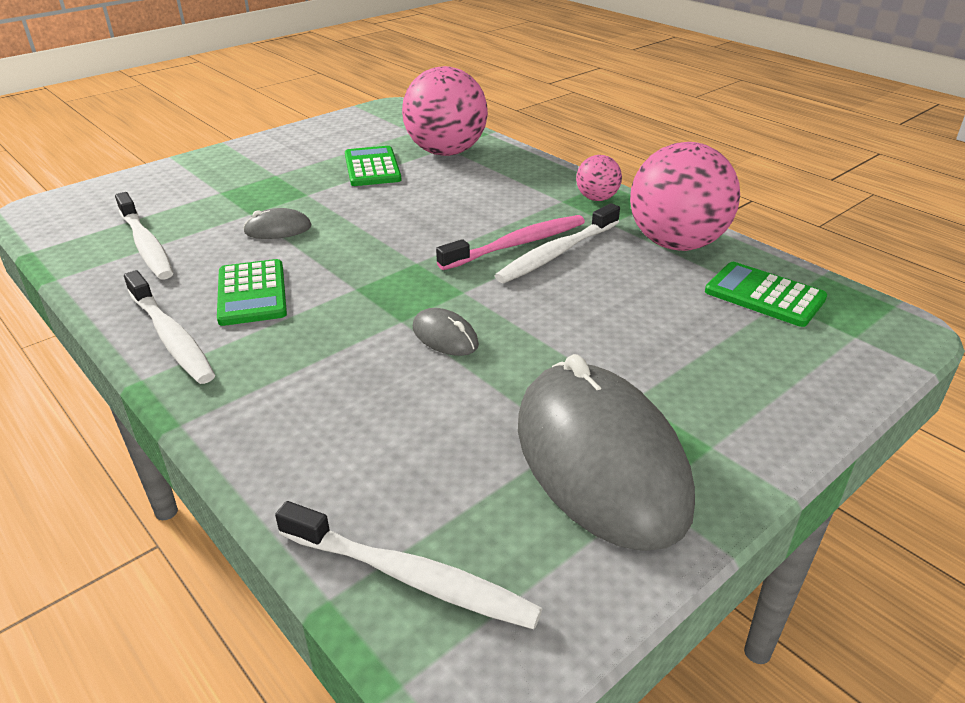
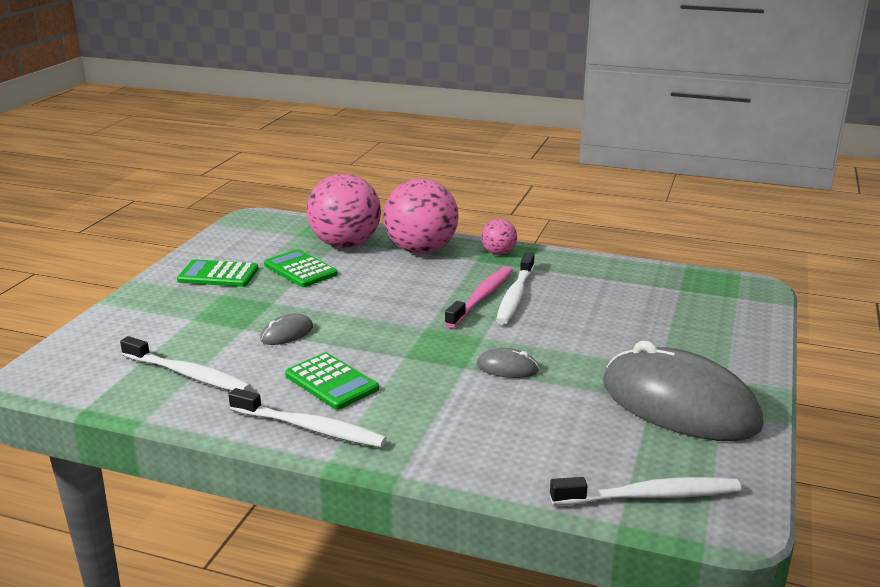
camera: 30 degrees left, 10 degrees down
(676, 244) = (583, 270): pink ball -> pink ball (421, 250)
(764, 295) = (667, 288): green calculator -> green calculator (218, 275)

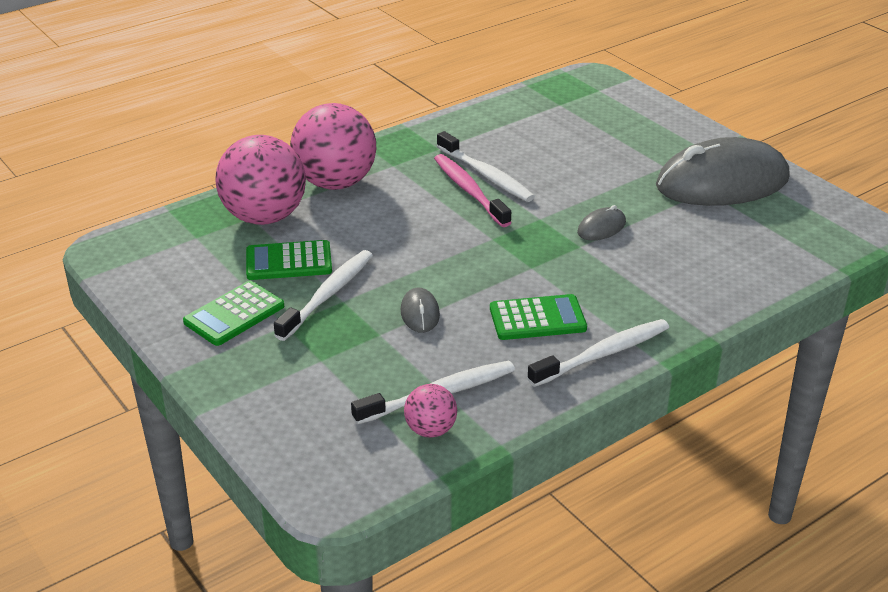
camera: 55 degrees left, 10 degrees up
(498, 253) = (394, 149): pink ball -> pink ball (430, 430)
(650, 496) = (818, 244): white toothbrush -> white toothbrush (328, 295)

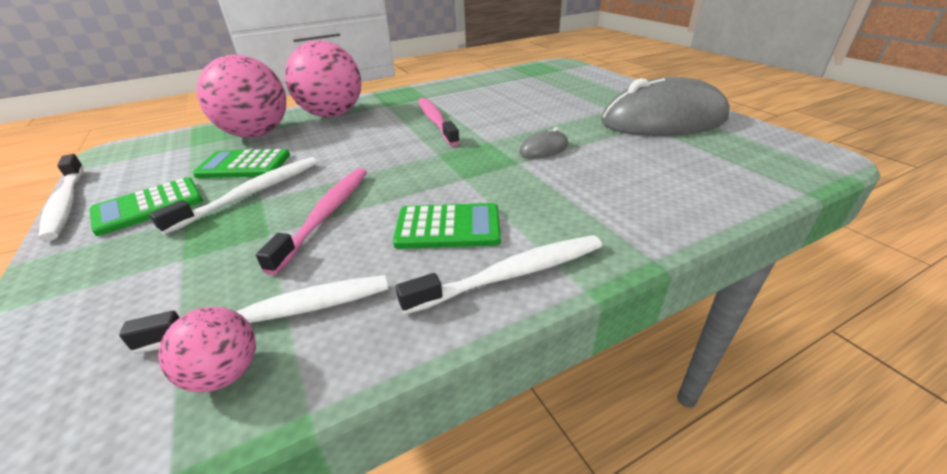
camera: 10 degrees right, 0 degrees up
(420, 313) = (326, 215): grey mouse -> pink toothbrush
(486, 175) = (455, 112): white toothbrush -> white toothbrush (66, 203)

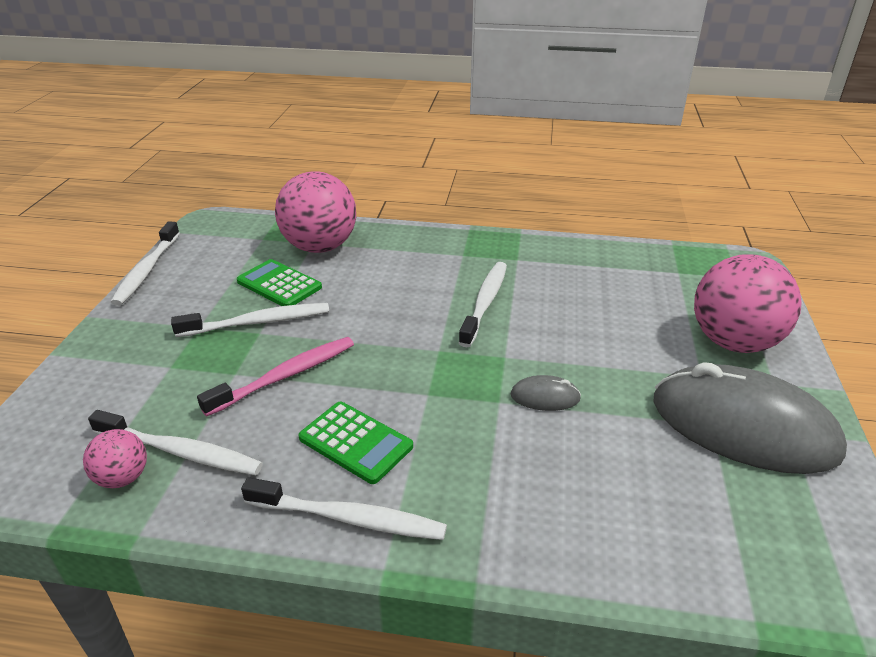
camera: 35 degrees right, 0 degrees up
(148, 206) = (188, 300): green calculator -> none
(332, 115) = (402, 247): pink ball -> pink ball (733, 342)
(436, 121) = (485, 302): pink toothbrush -> white toothbrush

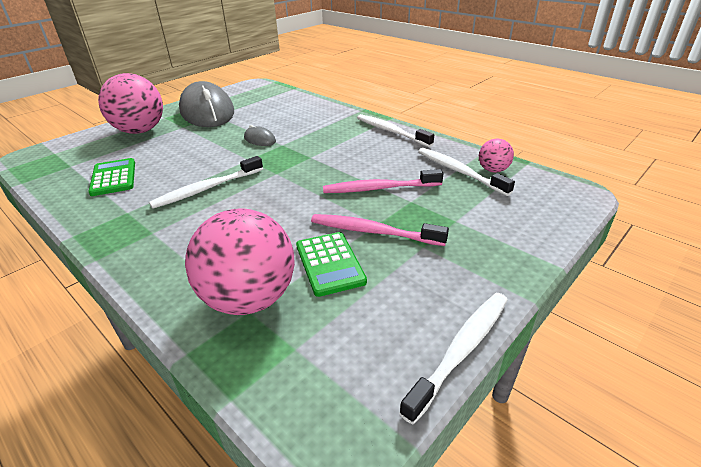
camera: 145 degrees left, 0 degrees up
(258, 322) = (373, 232): white toothbrush -> pink toothbrush
(356, 442) = (366, 150): green calculator -> green calculator (113, 178)

